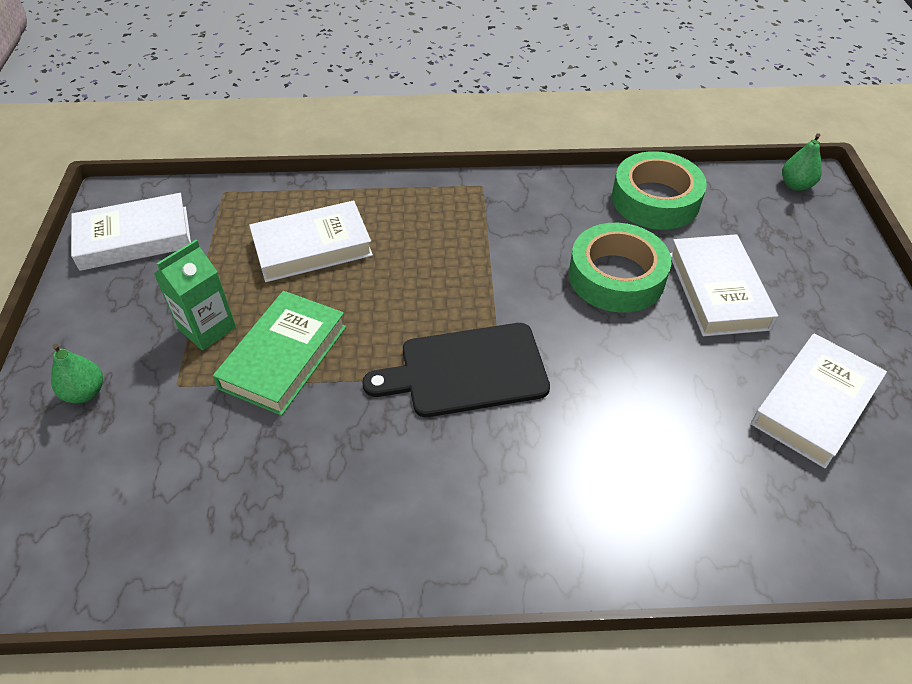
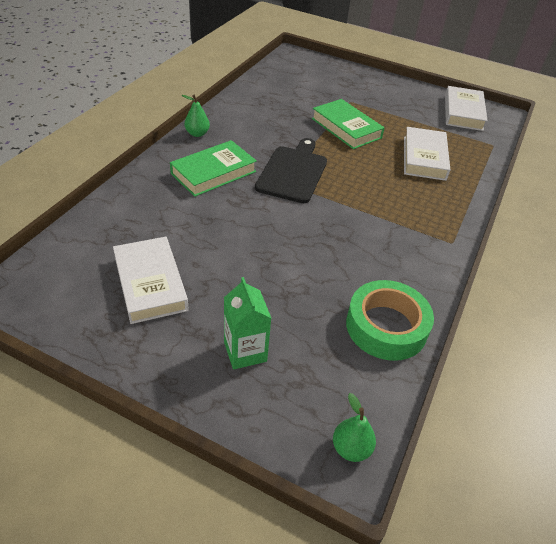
camera: 115 degrees right, 5 degrees down
(85, 392) = (362, 84): green pear -> green pear (197, 134)
(207, 328) = (381, 115): green carton -> green carton (245, 351)
(554, 468) = (213, 172): none -> green book
(616, 276) = (319, 259): green tape -> none
(718, 290) = (269, 300): white book -> none

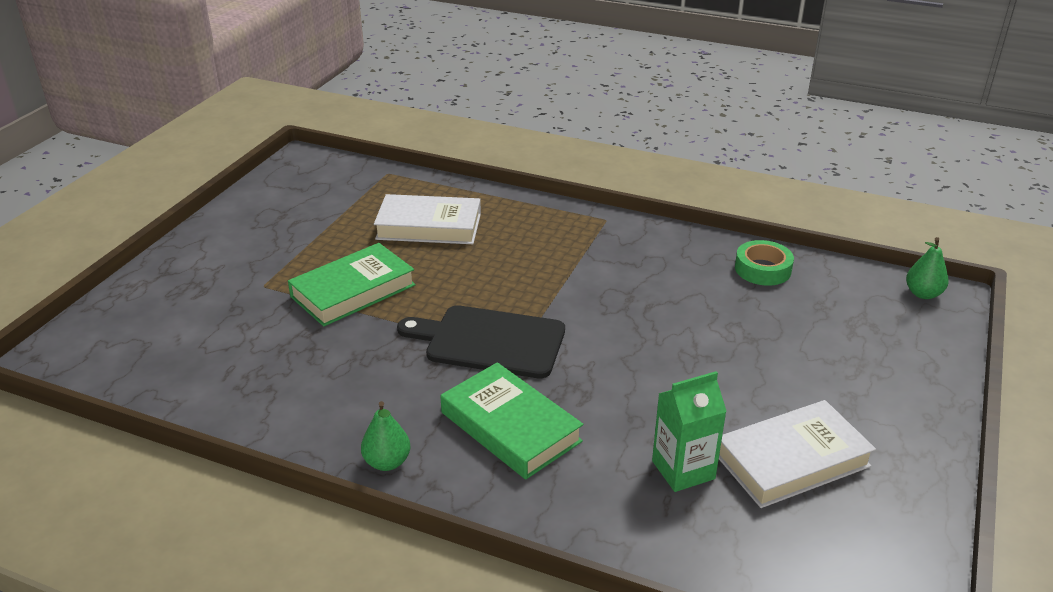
camera: 90 degrees left, 10 degrees down
(245, 351) = (854, 365): green carton -> green carton (683, 470)
(386, 326) = (762, 269): green tape -> green tape, size x0.63
(463, 112) = (300, 187): white book -> none

